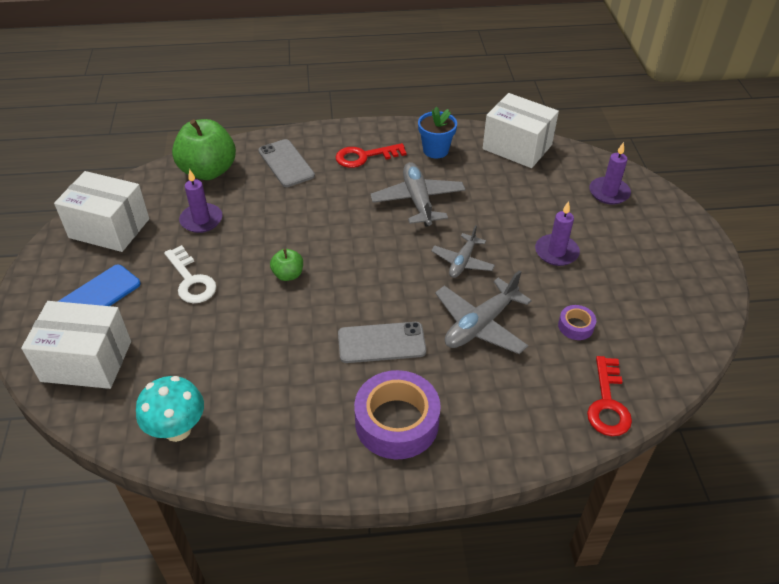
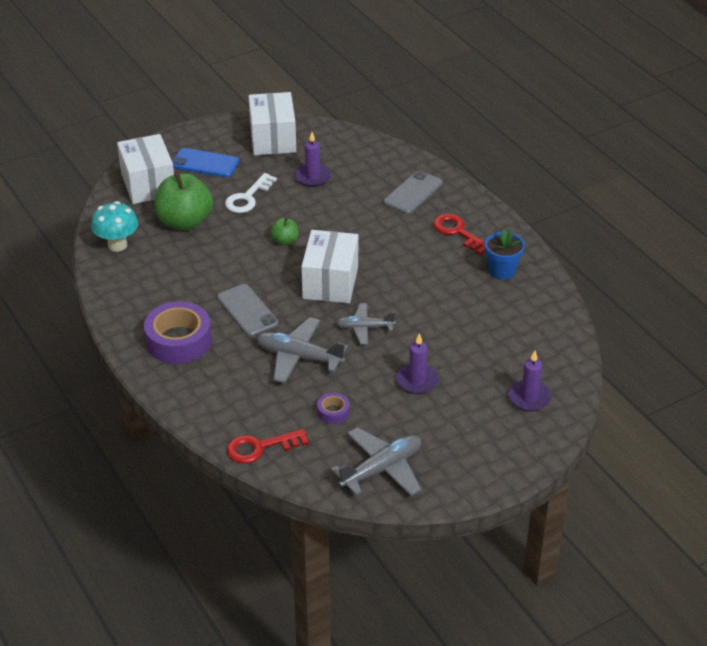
camera: 65 degrees right, 5 degrees down
(208, 171) = (371, 157): green apple -> green apple (185, 222)
(418, 201) = (422, 281): grey plane -> grey plane (381, 469)
(517, 147) = (551, 320): white box -> white box (330, 282)

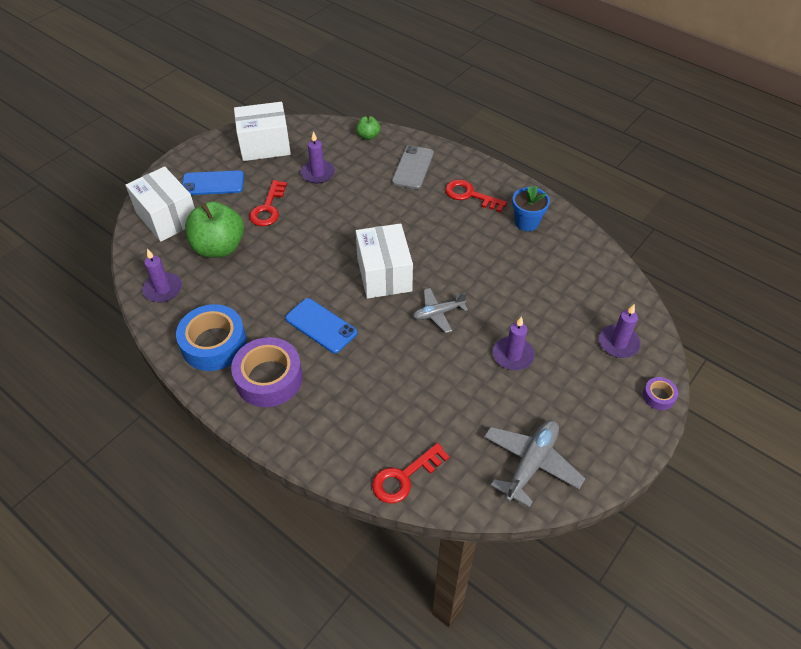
camera: 20 degrees left, 10 degrees up
(117, 245) = (163, 289): turquoise mushroom -> purple candle
(143, 301) = (214, 344): none -> blue tape
(247, 310) = (321, 325): grey phone -> blue phone
(248, 198) = (268, 208): white key -> red key
(273, 139) = (265, 145): white box -> white box turned 75 degrees counterclockwise
(285, 241) = (323, 243): green apple -> green apple (368, 136)
(299, 357) = (393, 362): grey plane -> none
(333, 412) = (454, 413): purple tape -> purple tape (658, 396)

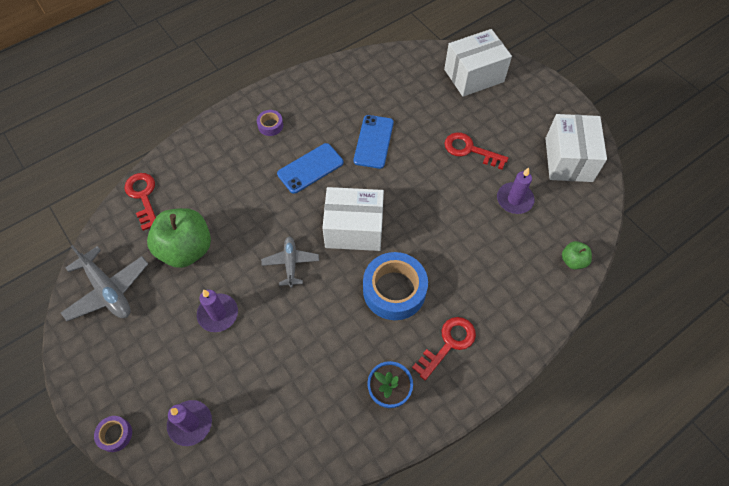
camera: 105 degrees right, 10 degrees up
(163, 289) = (387, 68): purple candle -> none
(213, 183) = (515, 111): blue phone -> blue phone (373, 141)
(214, 344) = (318, 95): blue tape -> blue tape (394, 290)
(219, 247) = (426, 108): green apple -> green apple (186, 249)
(269, 378) = (270, 125): purple tape -> purple tape, size x0.47
(413, 167) = (508, 295): grey phone -> none

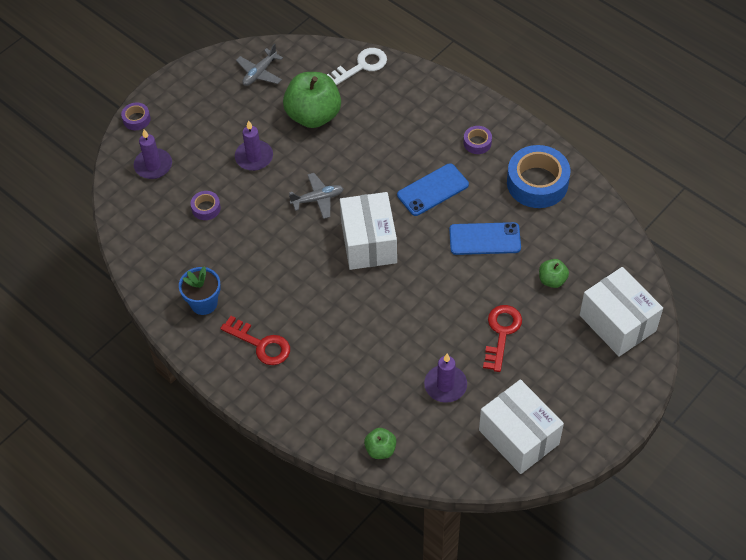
camera: 80 degrees right, 5 degrees down
(108, 290) = (260, 73): grey plane -> grey plane, size x0.64
(143, 197) = (361, 66): red key -> white key
(268, 373) = (206, 208): none -> purple tape
(310, 168) = (432, 190): blue phone -> blue phone turned 75 degrees counterclockwise
(394, 290) = (308, 289): blue tape -> blue tape (537, 183)
(425, 106) = (552, 280): none -> green apple
(568, 159) = (518, 437): white box -> white box turned 60 degrees clockwise

